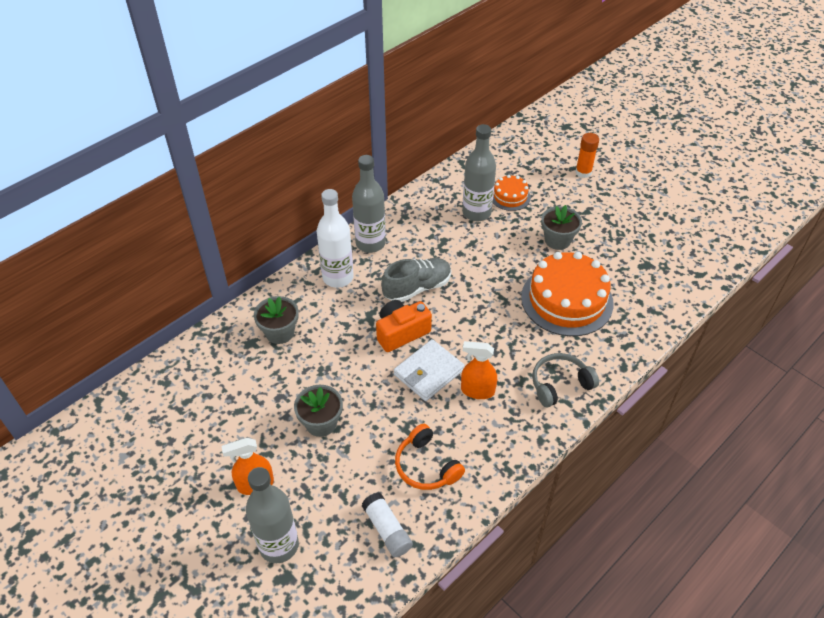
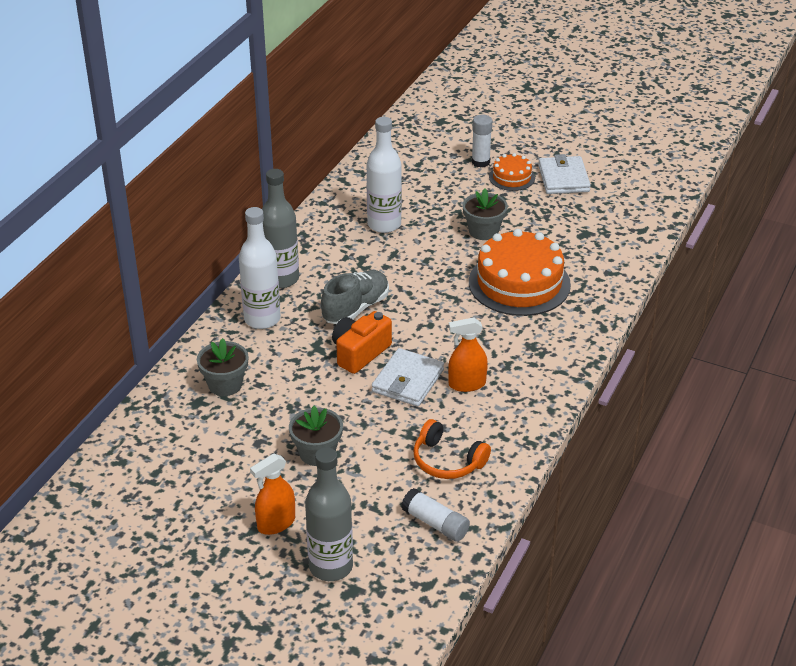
camera: 20 degrees left, 10 degrees down
(476, 213) = (384, 224): grey bottle -> white bottle
(510, 196) = (413, 201): orange cake -> orange cake (512, 177)
(560, 384) = (547, 358): grey headphones -> none
(583, 172) = (480, 162): orange glue stick -> white glue stick
(649, 205) = (563, 178): none -> white wallet

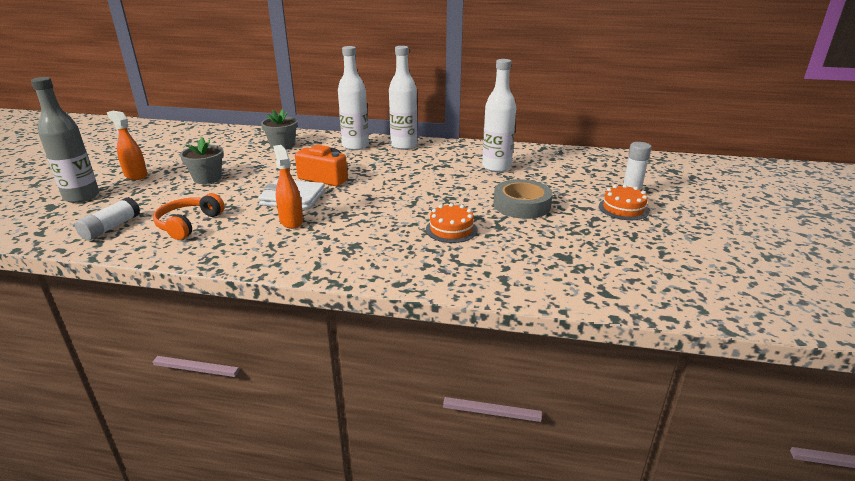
camera: 75 degrees right, 10 degrees down
(281, 279) = (404, 145): grey bottle -> white bottle
(356, 308) = (380, 170): grey shoe -> none
(483, 231) = (521, 205): grey flower pot -> grey tape
(519, 283) = (451, 229): orange cake -> orange cake, size x0.50
(563, 178) = (654, 235): white wallet -> none

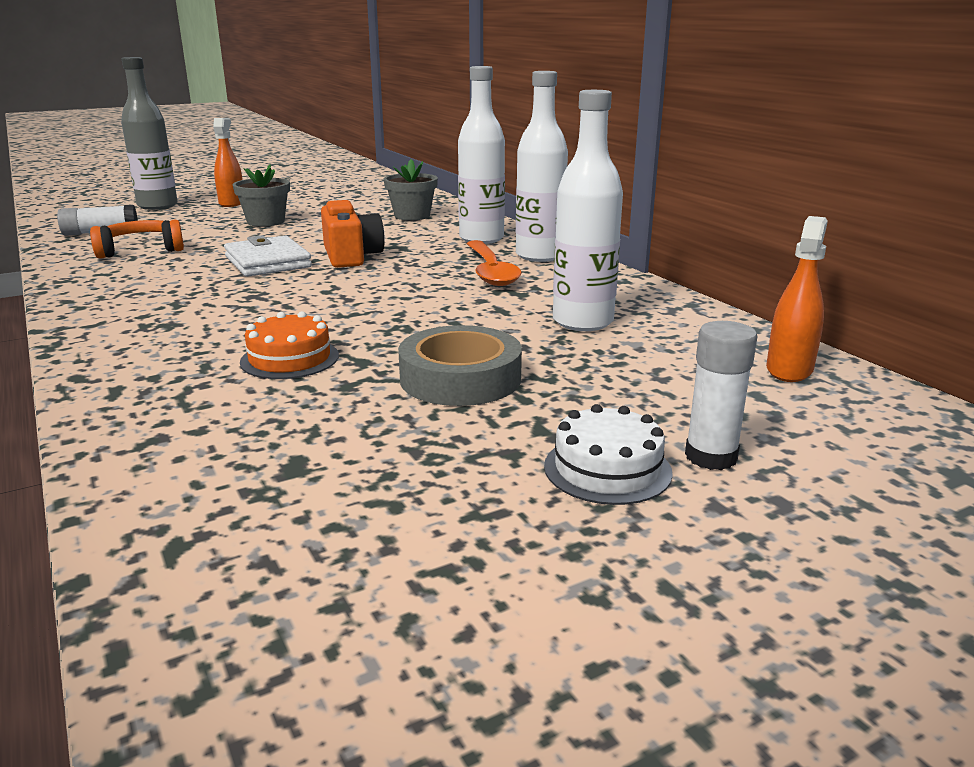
camera: 50 degrees right, 5 degrees down
(291, 221) = (201, 280): orange spray bottle -> orange spray bottle (789, 370)
(407, 160) = (490, 271): none -> orange spoon
(623, 209) = (607, 469): orange cake -> white cake

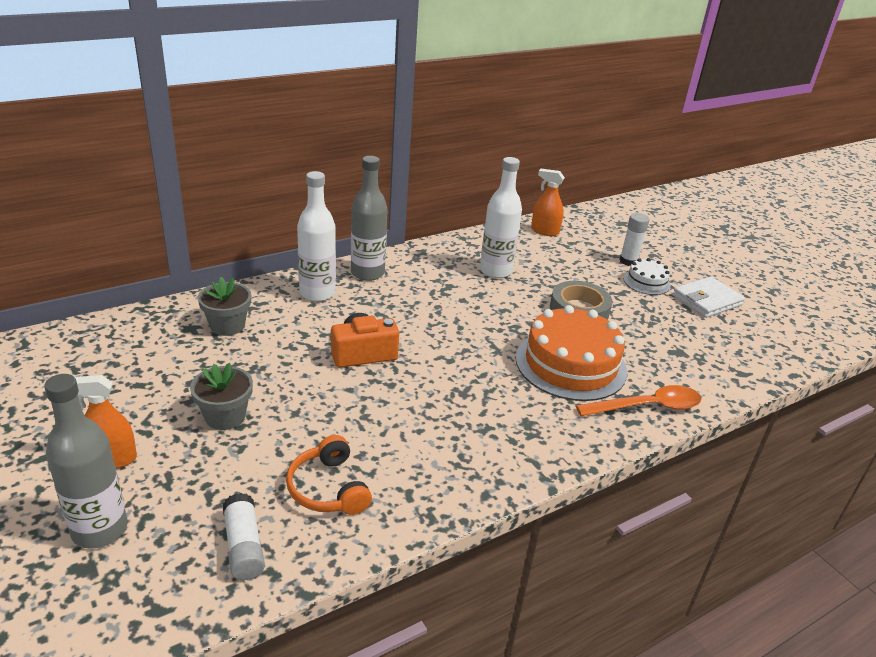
camera: 95 degrees left, 10 degrees up
(268, 262) = (376, 396): white wallet -> white wallet (706, 300)
(289, 358) = (570, 364): orange cake -> orange cake, size x2.01
(490, 271) = (404, 293): orange spoon -> orange spoon (647, 407)
(539, 256) = (367, 273): white bottle -> grey bottle

